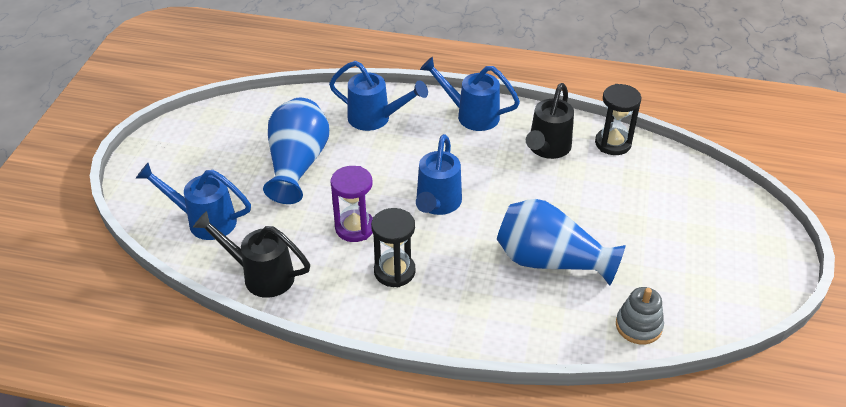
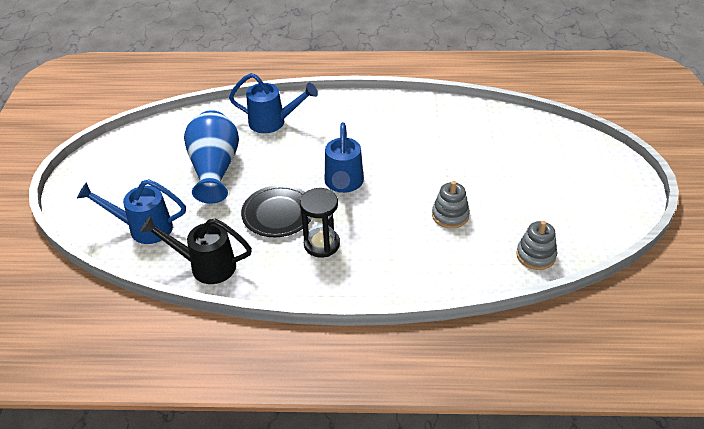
camera: 10 degrees left, 0 degrees up
(355, 228) = (278, 214): purple hourglass -> black plate
(471, 115) = (353, 108): blue watering can -> none
(547, 149) = (423, 127): black watering can -> none
(550, 261) = (450, 215): blue vase -> grey stacking toy
(613, 143) = (475, 115): black hourglass -> none

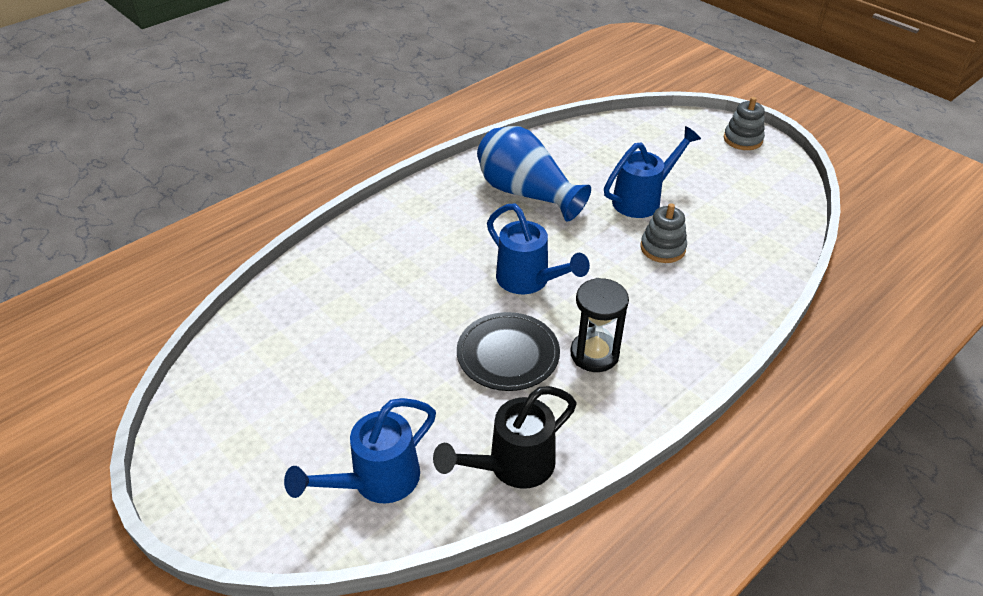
camera: 45 degrees left, 0 degrees up
(214, 169) = (367, 355): blue vase -> blue vase (526, 193)
(273, 122) = (362, 263): blue watering can -> blue watering can (643, 199)
(536, 255) = (772, 238): grey stacking toy -> grey stacking toy (742, 139)

